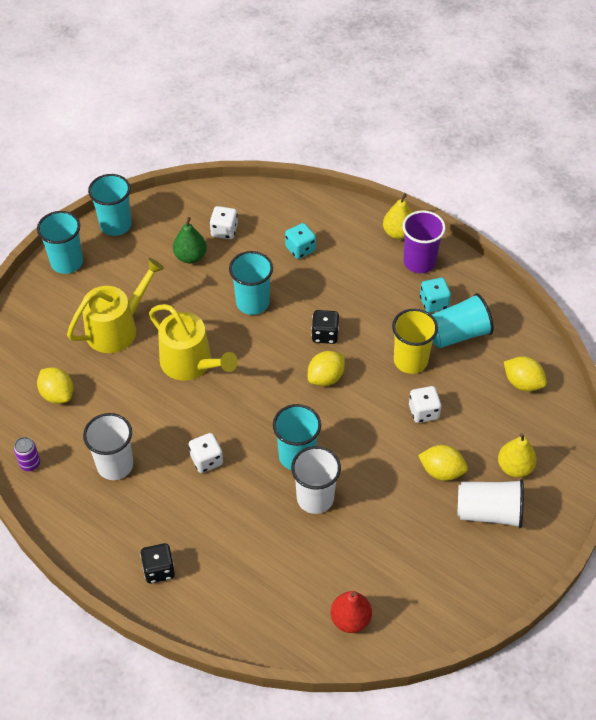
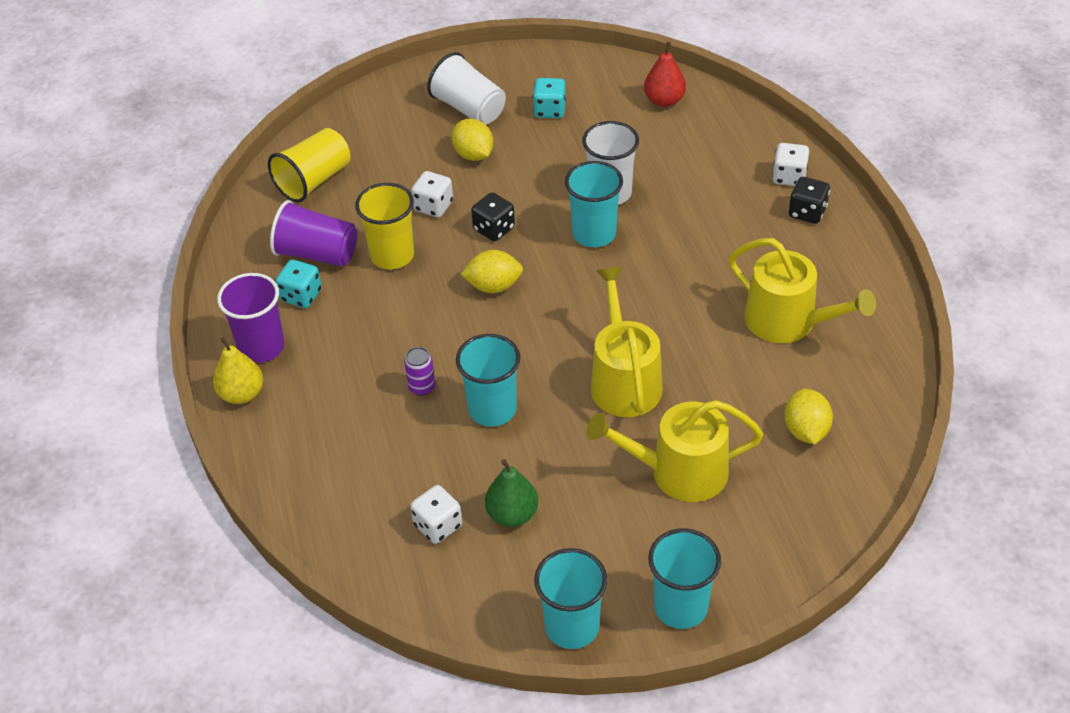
camera: 140 degrees left, 5 degrees down
(30, 464) = (883, 371): purple can -> purple can (422, 387)
(115, 465) = (788, 321): white cup -> yellow watering can
(206, 460) = (687, 276): white dice -> white dice (789, 177)
(300, 249) = (372, 443): turquoise dice -> turquoise dice (549, 110)
(325, 334) = (449, 328): black dice -> black dice (494, 229)
(457, 334) = (317, 254): turquoise cup -> purple cup
(514, 467) = (407, 126): yellow pear -> none
(522, 383) = (314, 180): yellow lemon -> yellow cup

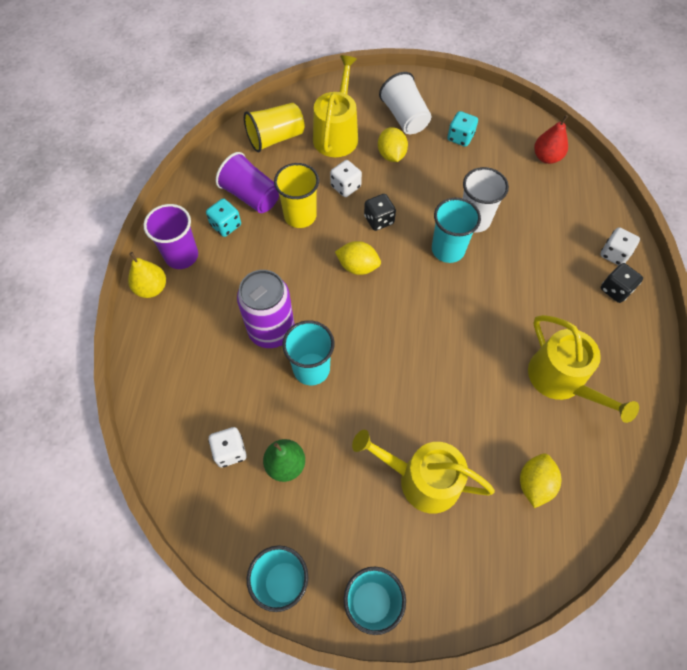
camera: 20 degrees right, 15 degrees up
(422, 387) = (271, 330): purple can -> purple can, size x2.28
(624, 380) = (415, 382): yellow watering can -> yellow watering can (336, 134)

